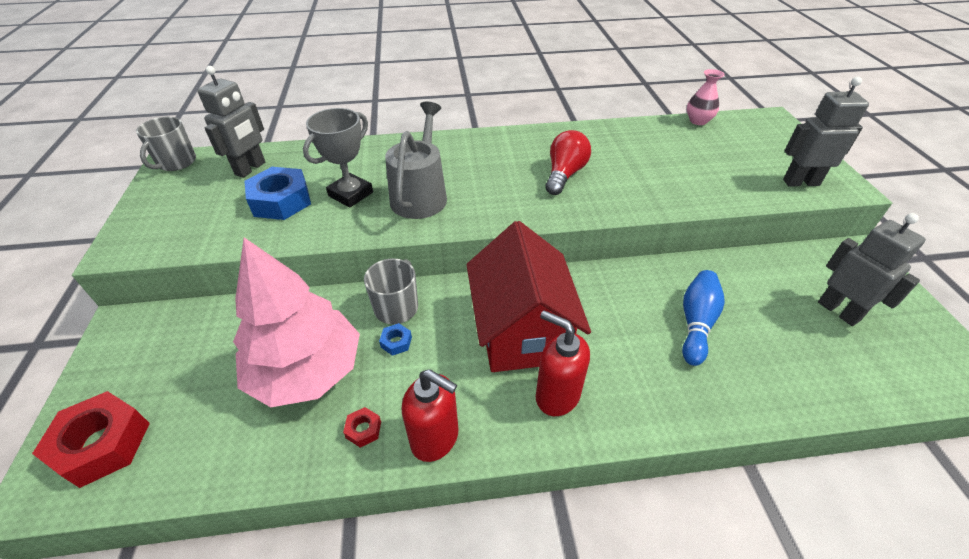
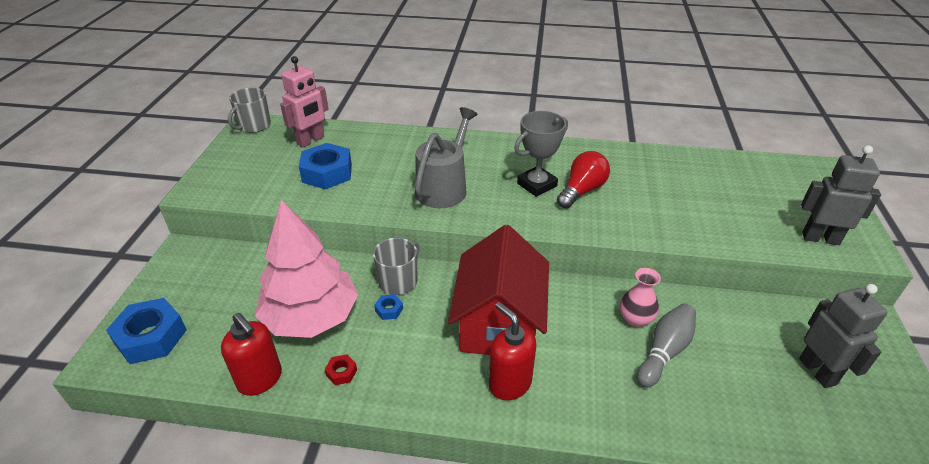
camera: 15 degrees right, 5 degrees down
(102, 444) = (151, 337): red nut -> blue nut
(250, 168) = (311, 140): grey robot -> pink robot
(351, 194) = (385, 176): grey trophy -> grey trophy (537, 185)
(435, 438) = (396, 393): red soap dispenser -> red soap dispenser (260, 379)
(696, 323) = (664, 351): blue bowling pin -> grey bowling pin
(698, 121) = (740, 159): pink vase -> pink vase (635, 319)

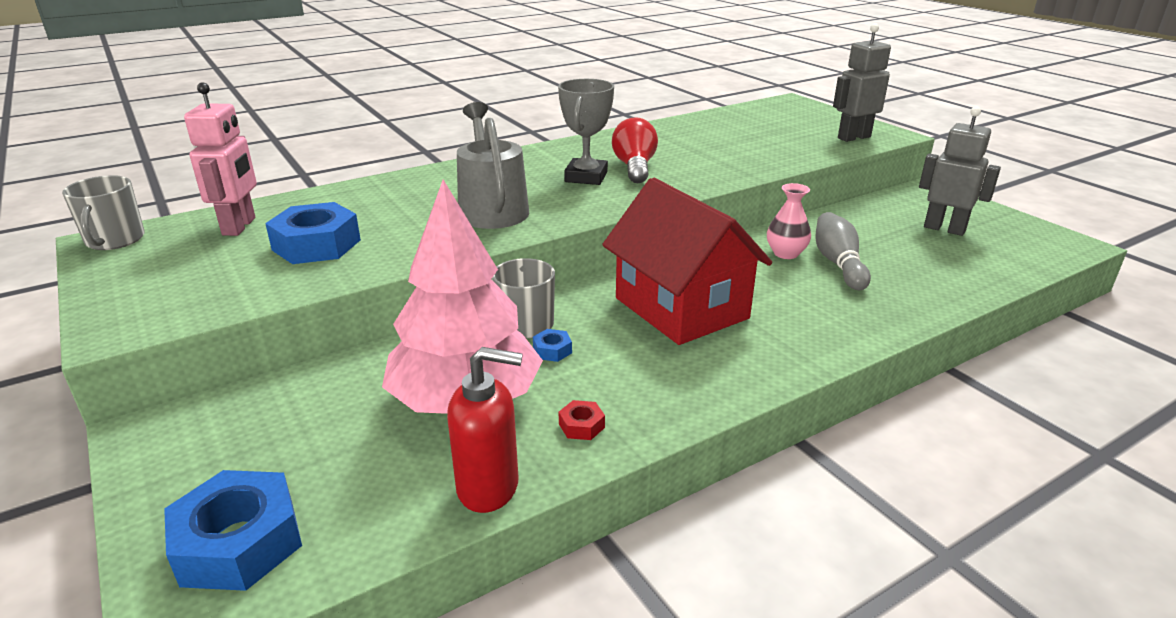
camera: 40 degrees left, 10 degrees down
(509, 383) = (759, 344): red soap dispenser -> none

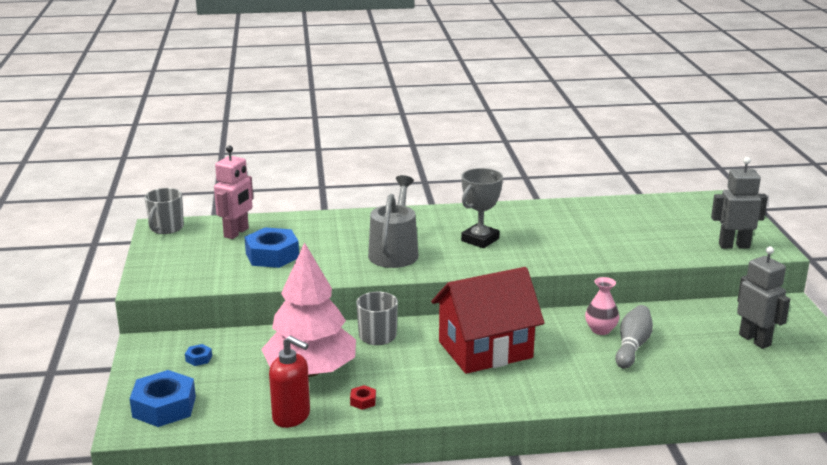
camera: 25 degrees right, 5 degrees down
(552, 350) = (381, 355): blue nut -> blue nut (199, 358)
(634, 167) = (523, 239): red light bulb -> none
(681, 308) = (485, 350): red house -> red house turned 75 degrees clockwise

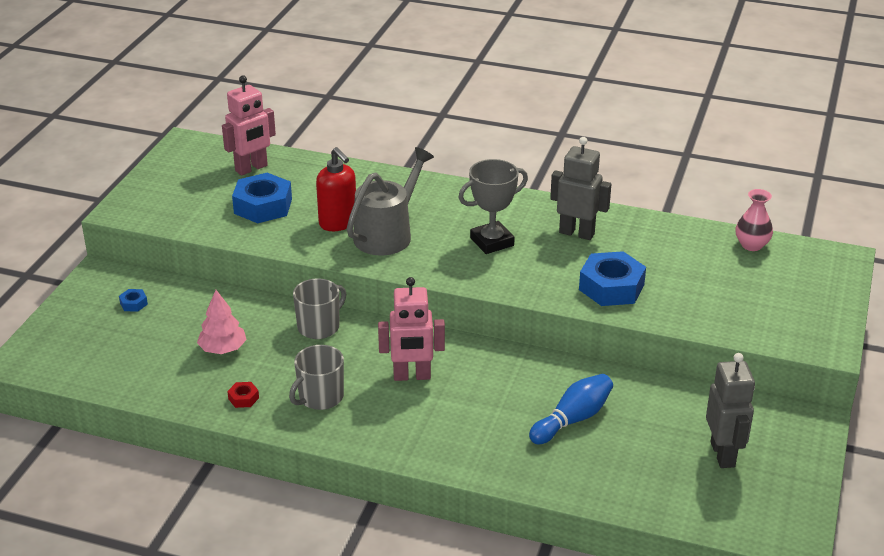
camera: 25 degrees right, 10 degrees up
(164, 407) = (65, 348): blue nut -> blue nut (611, 287)
(166, 228) = (190, 145): grey mug -> grey mug (320, 397)
(291, 417) = (165, 395): red soap dispenser -> red soap dispenser (338, 223)
(311, 371) = (223, 349): pink tree -> pink tree, size x0.48
(485, 350) = (412, 376): red house -> pink robot
(600, 330) = (557, 388): pink vase -> pink vase (751, 245)
(632, 346) = (572, 419): grey bowling pin -> blue bowling pin
(734, 246) = (781, 328): grey robot -> grey robot (577, 233)

